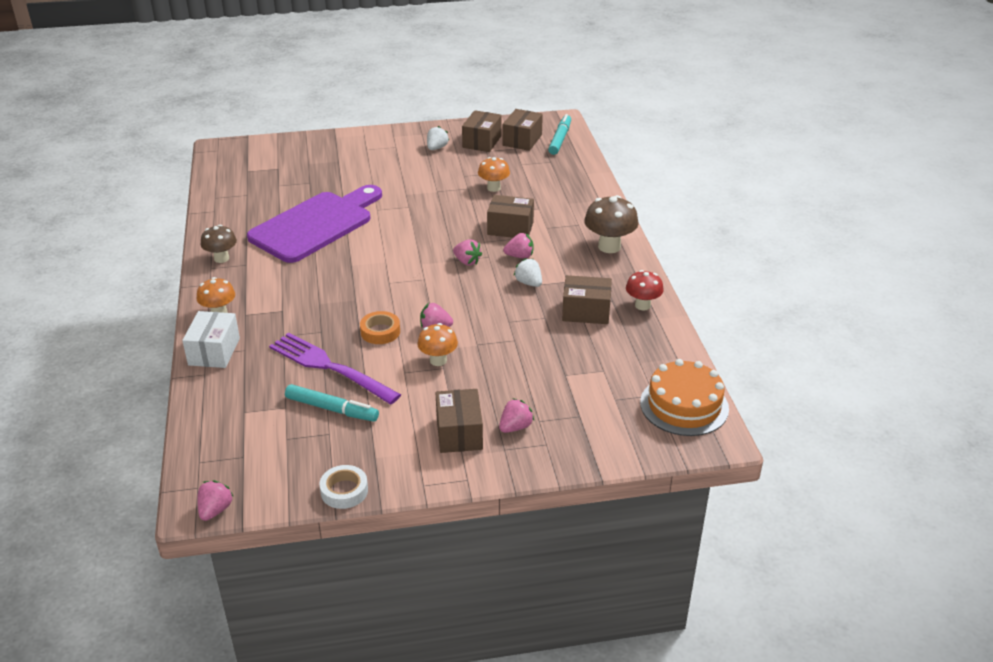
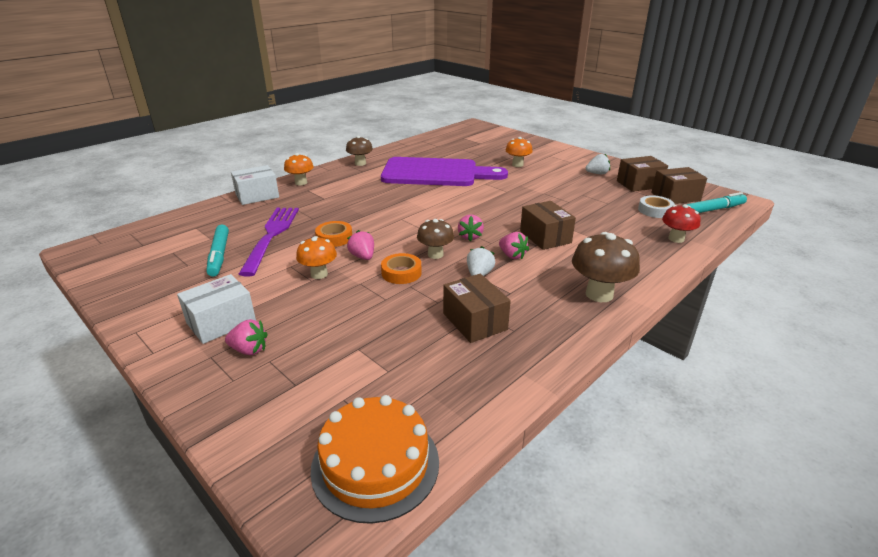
camera: 55 degrees right, 5 degrees down
(215, 510) = (75, 257): pink strawberry -> none
(344, 491) = (114, 298): white tape -> white tape (655, 210)
(459, 433) = (221, 322): brown box -> white box
(475, 290) = (435, 254): none -> brown mushroom
(484, 318) = (401, 273): none -> orange tape
(493, 188) = (588, 210): orange mushroom -> orange mushroom (517, 165)
(642, 305) = (531, 353): red mushroom -> red mushroom (676, 239)

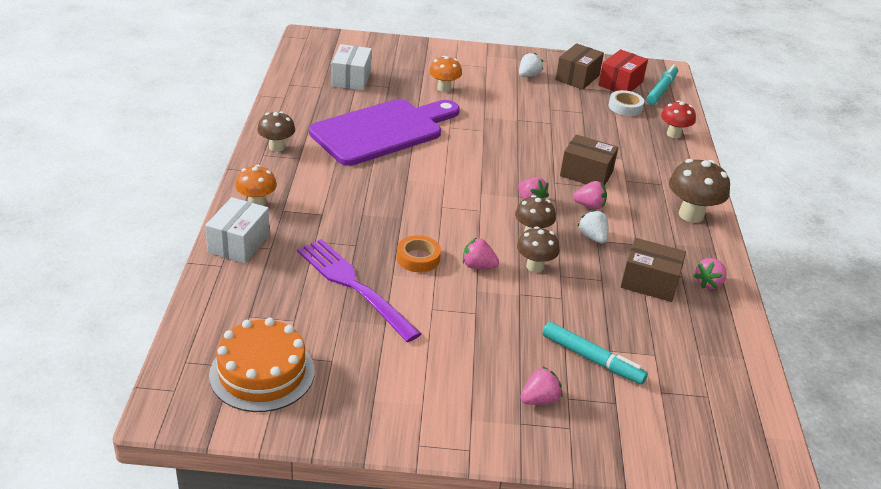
camera: 45 degrees left, 5 degrees up
(219, 255) = (343, 333): turquoise marker -> turquoise marker (592, 359)
(221, 322) = (474, 392): white box -> white box (351, 79)
(319, 274) = (472, 303): orange mushroom -> none
(375, 464) = (741, 417): orange cake -> orange cake (262, 373)
(401, 273) = (535, 266): orange tape -> brown mushroom
(531, 347) = (708, 283): none -> pink strawberry
(675, 197) = (620, 83): brown box -> red box

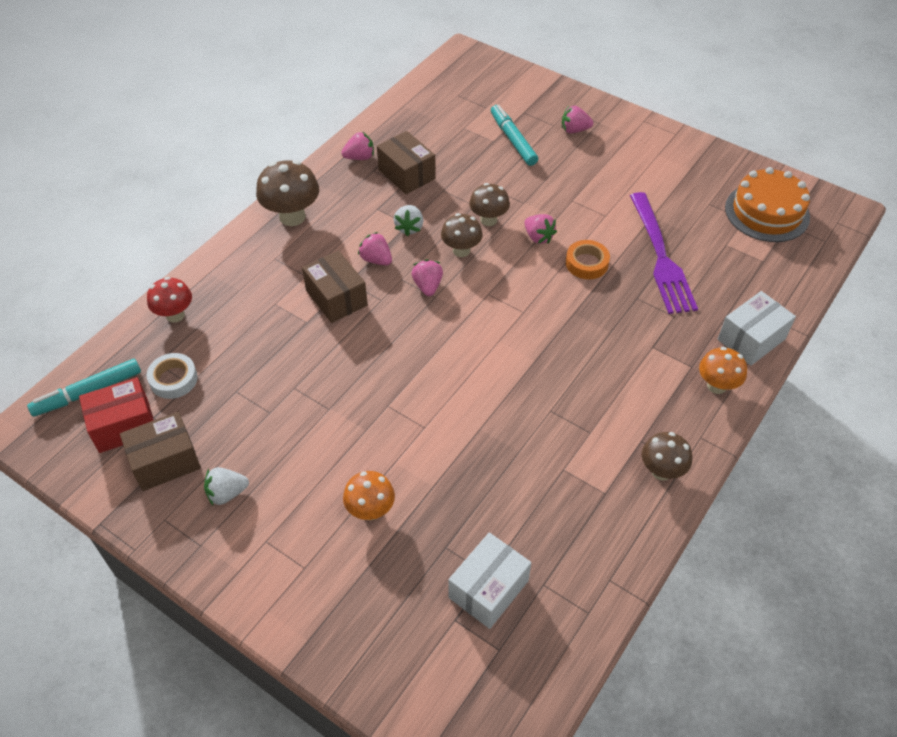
camera: 145 degrees left, 15 degrees up
(382, 131) = (513, 452): purple cutting board -> none

